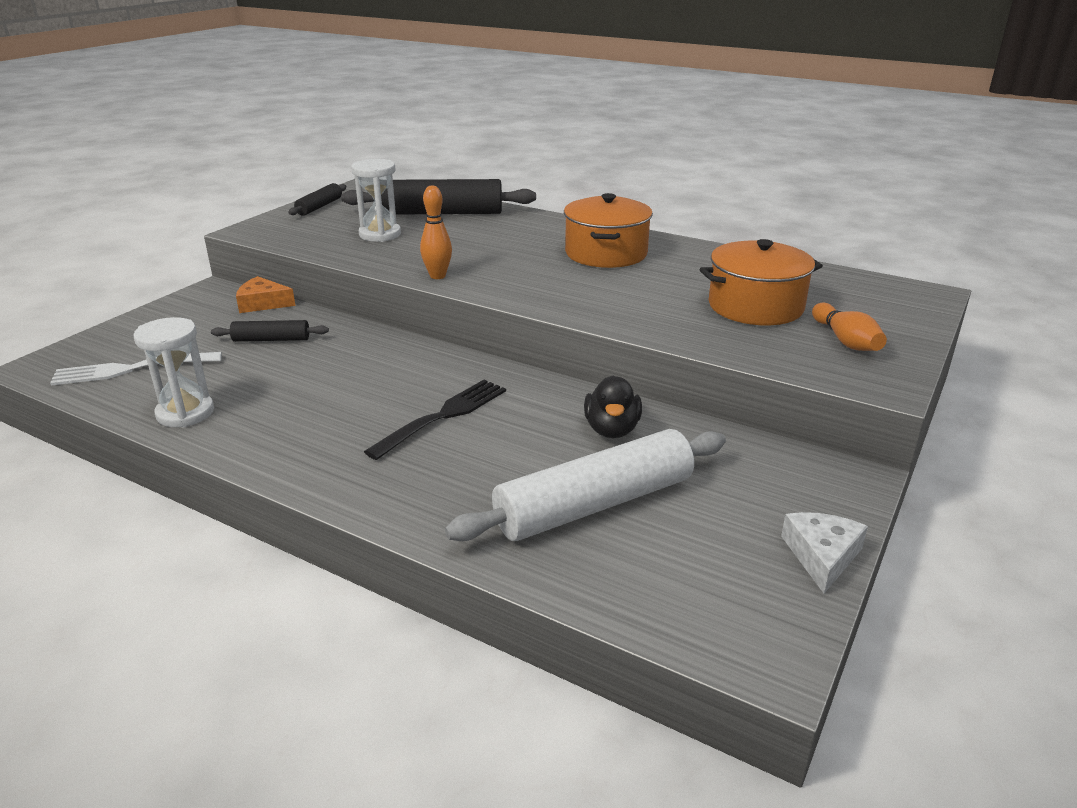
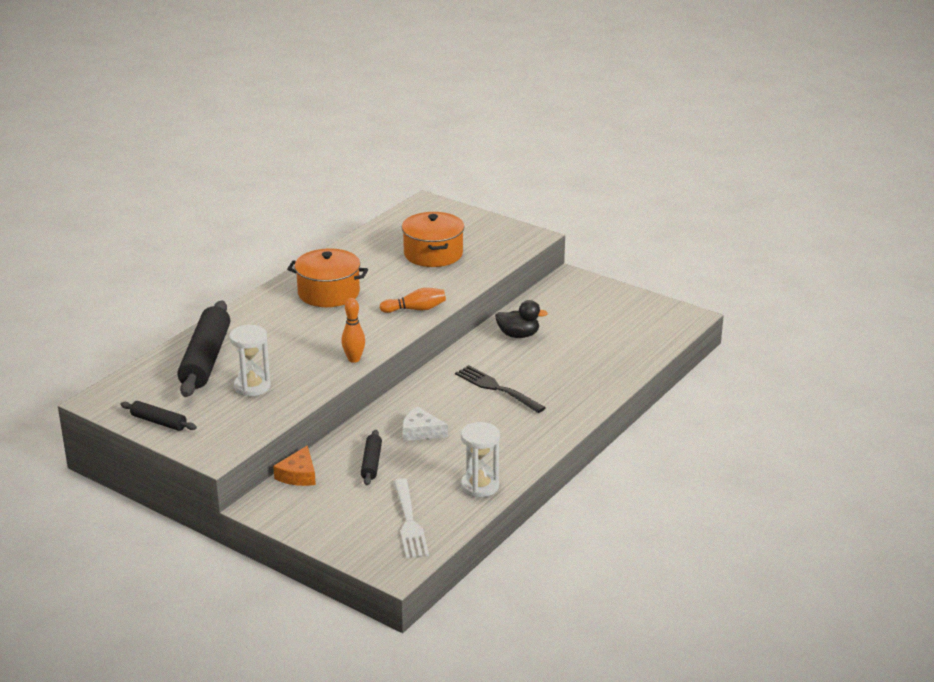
camera: 85 degrees left, 0 degrees up
(595, 505) = (589, 345): white rolling pin -> none
(822, 556) = (628, 295): white cheese -> white cheese (420, 431)
(845, 341) = (484, 236): orange bowling pin -> orange bowling pin (415, 309)

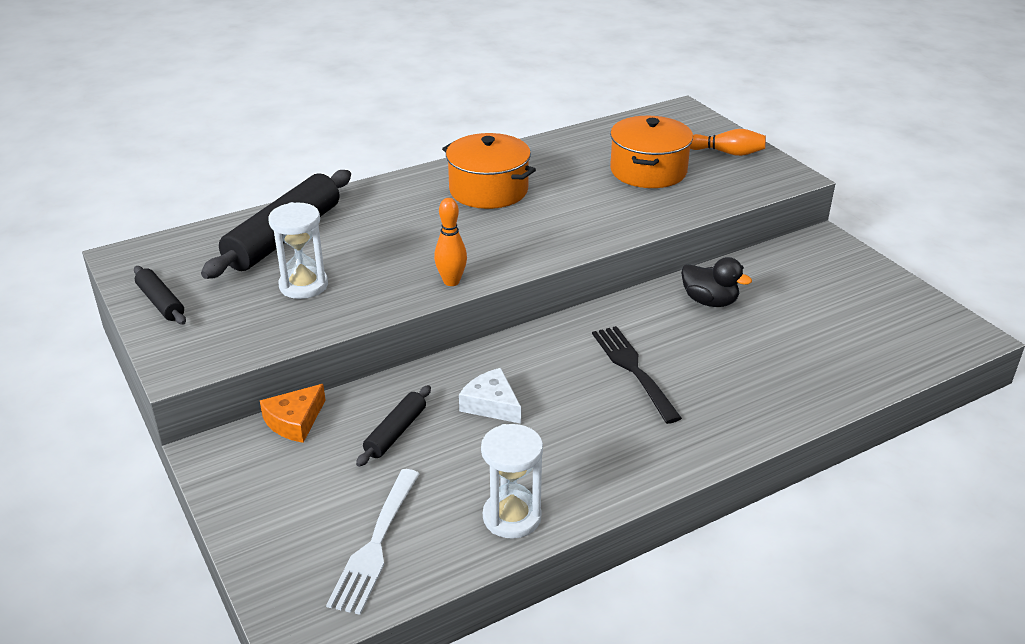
camera: 25 degrees right, 5 degrees up
(415, 309) = (577, 235): orange bowling pin -> orange bowling pin (727, 153)

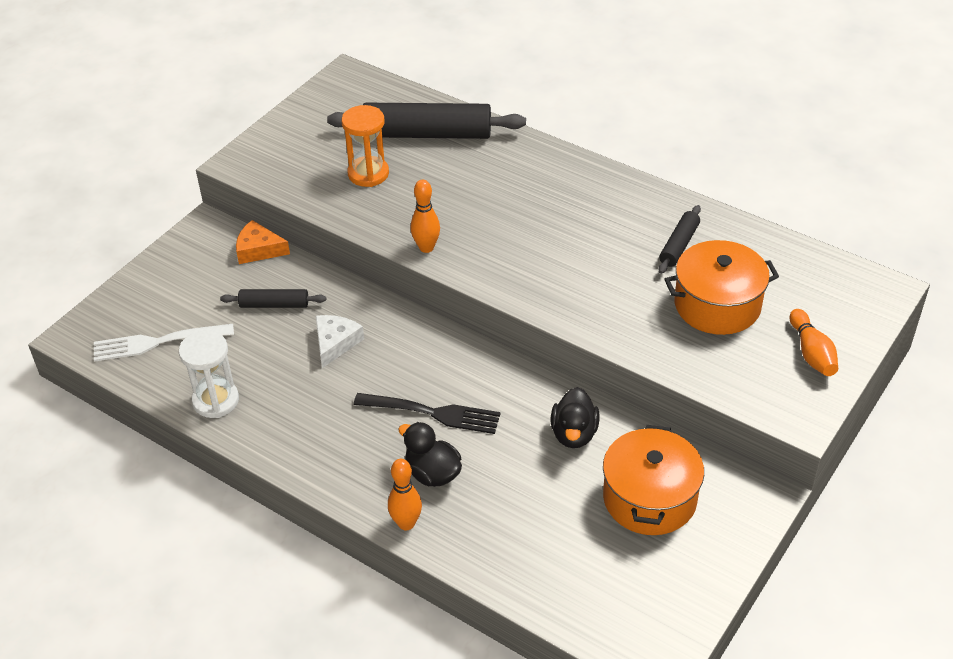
camera: 65 degrees right, 10 degrees up
(161, 302) = (303, 119): black rolling pin -> black rolling pin (679, 245)
(303, 285) = (368, 174): white hourglass -> orange hourglass
(488, 190) = (589, 213): orange pot -> orange pot (649, 498)
(634, 370) = (432, 413): black fork -> black fork turned 60 degrees clockwise
(712, 391) = (432, 473): none -> black duck
(767, 425) = (406, 523): none -> orange bowling pin

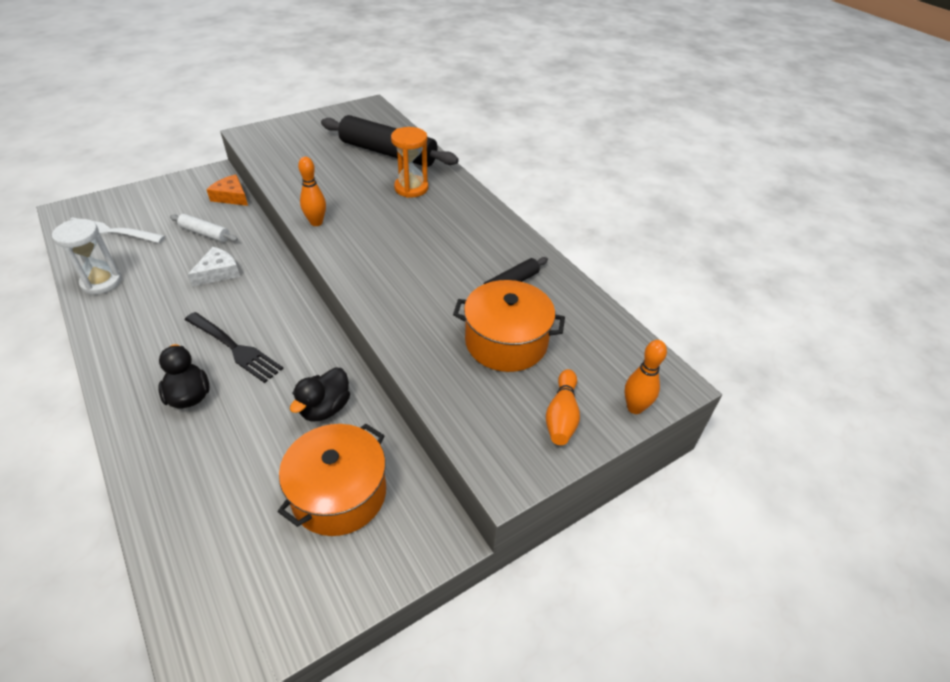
camera: 20 degrees right, 0 degrees up
(274, 304) = (205, 233): black rolling pin -> white rolling pin
(368, 174) = (324, 164): orange hourglass -> orange hourglass (411, 188)
(406, 523) = (130, 429): orange bowling pin -> orange bowling pin (635, 408)

